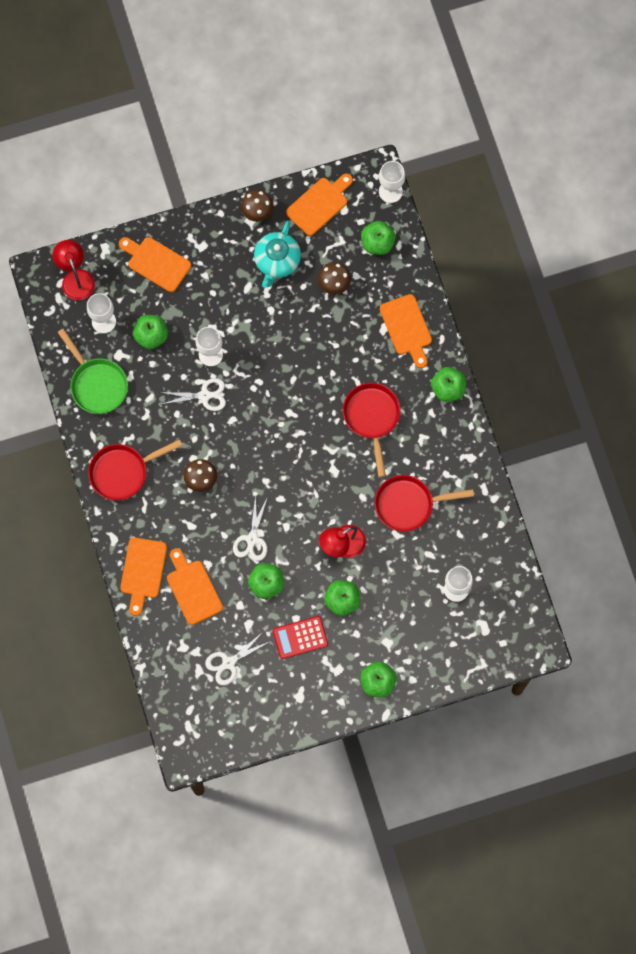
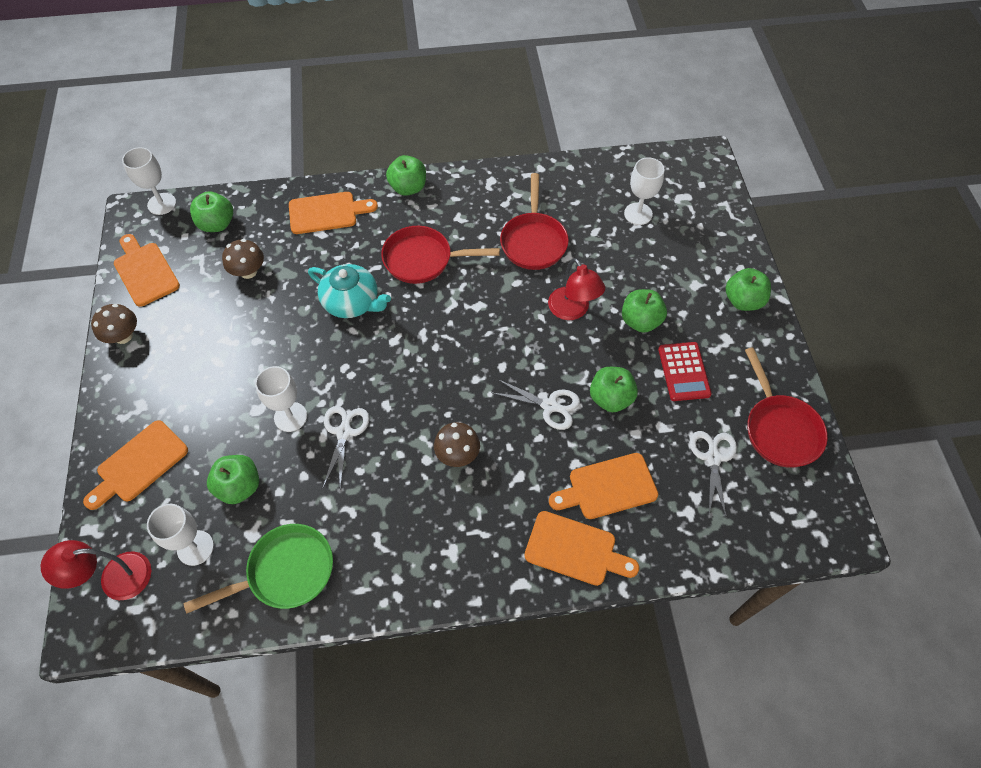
camera: 80 degrees left, 15 degrees down
(122, 472) = (425, 555): red pan -> red pan (779, 429)
(229, 663) = (713, 458): white scissors -> white scissors turned 150 degrees counterclockwise
(277, 261) = (196, 325): turquoise teapot -> turquoise teapot (352, 302)

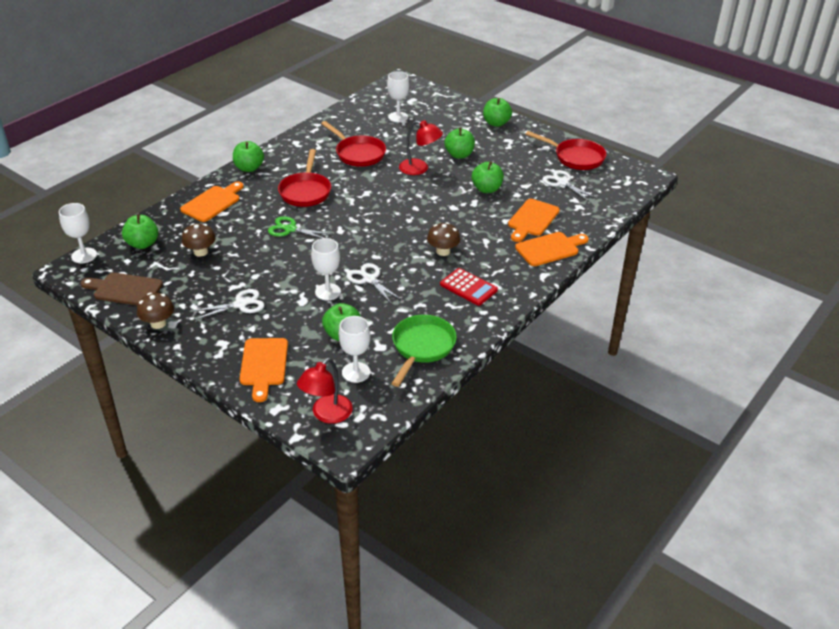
camera: 45 degrees left, 20 degrees down
(145, 271) = (125, 289): orange cutting board -> brown cutting board
(352, 302) = (290, 229): turquoise teapot -> green scissors
(423, 259) = (305, 191): red pan -> red pan turned 45 degrees counterclockwise
(549, 406) = (461, 208): white scissors -> white scissors (240, 304)
(683, 371) = (506, 161): red calculator -> red calculator (468, 287)

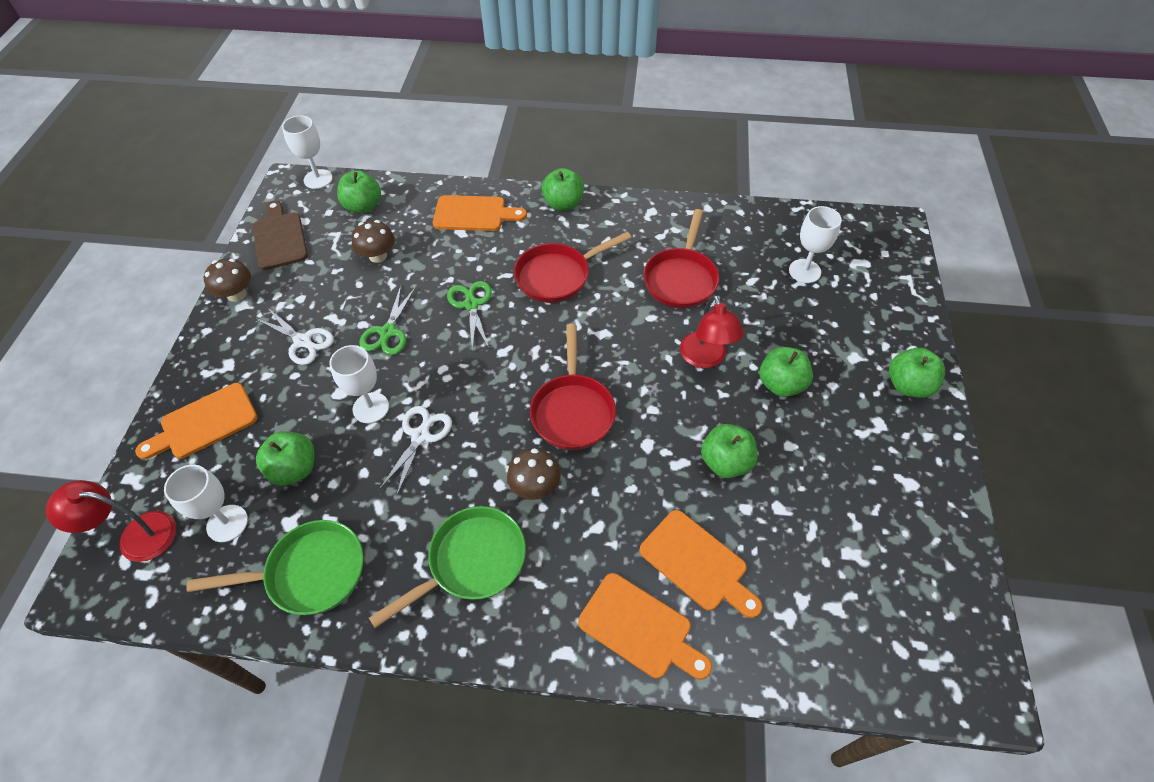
camera: 60 degrees right, 15 degrees up
(274, 267) = (388, 332): none -> green scissors
(468, 287) = (472, 562): red calculator -> green pan
(532, 219) = (697, 563): orange cutting board -> orange cutting board turned 135 degrees counterclockwise
(562, 183) = (833, 558): white scissors -> none
(576, 157) = (924, 542): red pan -> red pan (572, 411)

